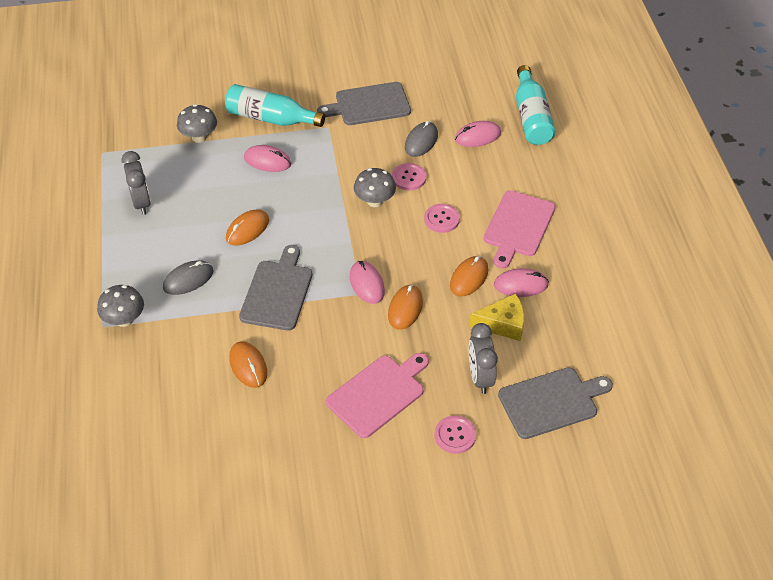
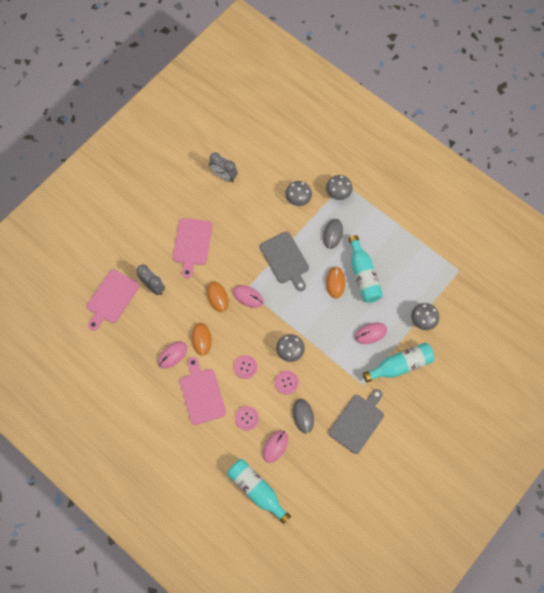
camera: 140 degrees right, 20 degrees up
(141, 203) = (403, 257): grey clock -> grey clock (224, 176)
(181, 349) = (298, 199): none -> grey mushroom
(207, 215) = (363, 275): none -> turquoise bottle
(248, 366) = (261, 214): orange mouse -> none
(455, 435) = (142, 249): pink button -> pink button (247, 418)
(503, 324) = (164, 324): yellow cheese -> none
(551, 402) = (111, 298): grey cutting board -> pink cutting board

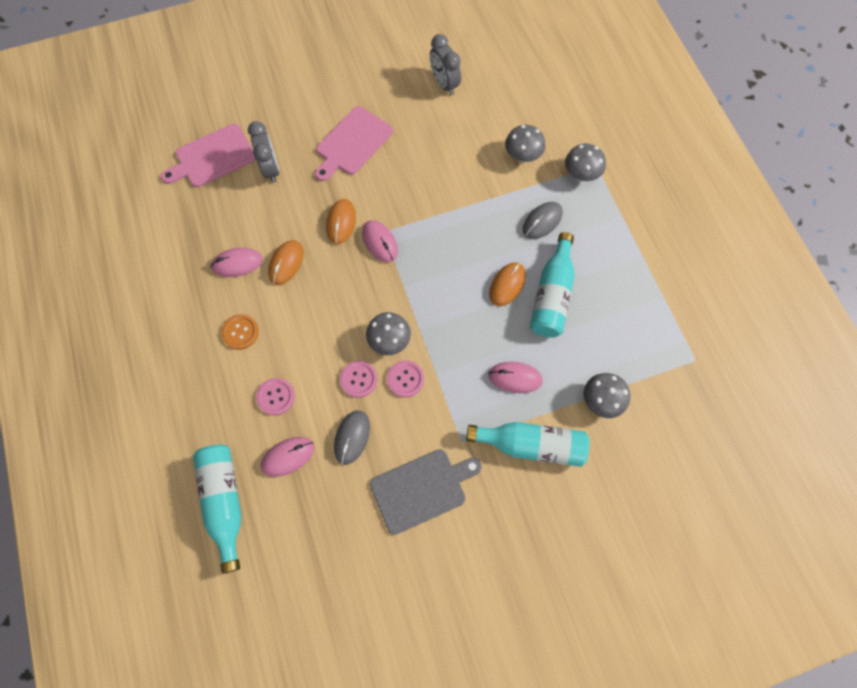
camera: 30 degrees right, 0 degrees up
(202, 394) = (240, 332): pink cutting board -> orange button
(245, 367) = (318, 329): pink button -> pink button (405, 379)
(285, 259) = (458, 221): grey cutting board -> none

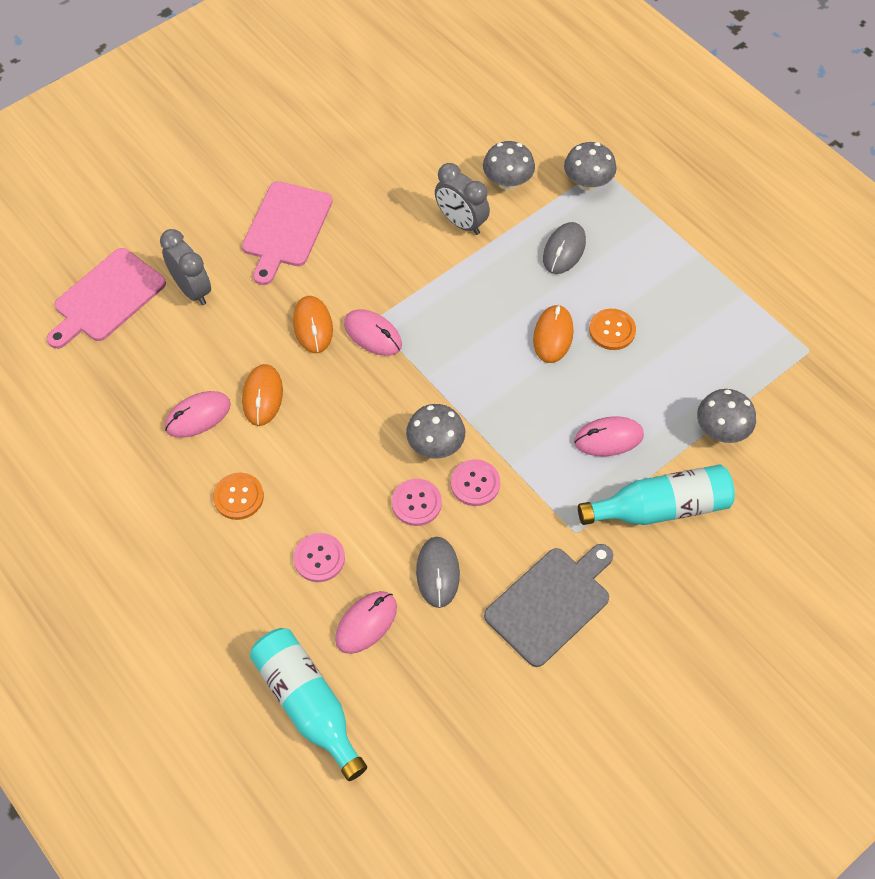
camera: 20 degrees left, 10 degrees down
(444, 84) = (373, 125): grey clock -> grey clock (461, 222)
(552, 295) = (612, 330): turquoise bottle -> orange button

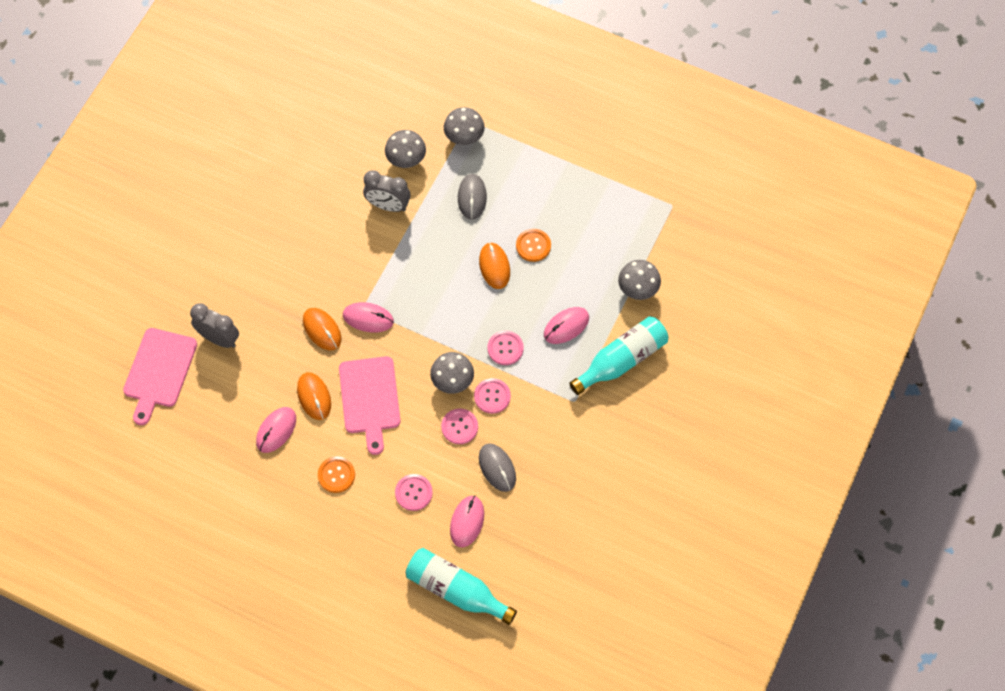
camera: 25 degrees left, 5 degrees up
(286, 228) = (262, 262): pink cutting board -> pink cutting board (370, 399)
(519, 434) = (505, 348): none -> pink button
(551, 603) = (580, 456): grey cutting board -> none

